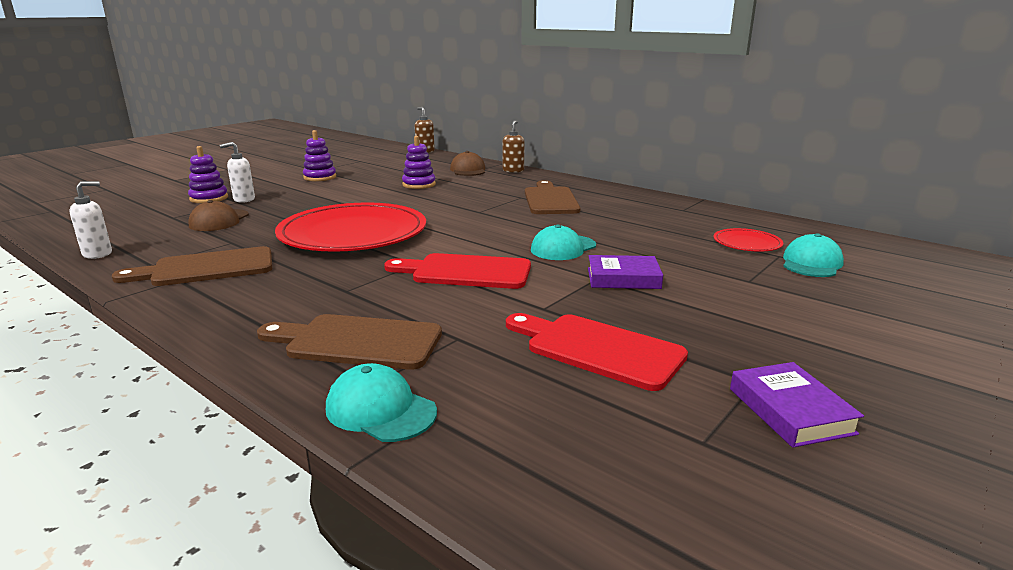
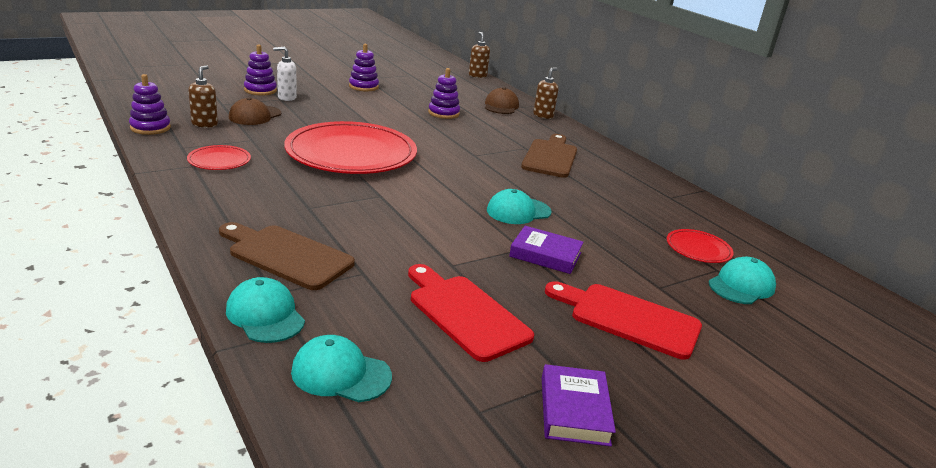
camera: 15 degrees right, 5 degrees up
(98, 254) = (150, 128): white soap dispenser -> purple stacking toy
(164, 238) = (204, 124): none -> brown soap dispenser
(207, 268) = (219, 160): brown cutting board -> red plate
(466, 272) = (415, 214): red cutting board -> red cutting board (628, 319)
(521, 448) = (341, 374): none -> turquoise cap

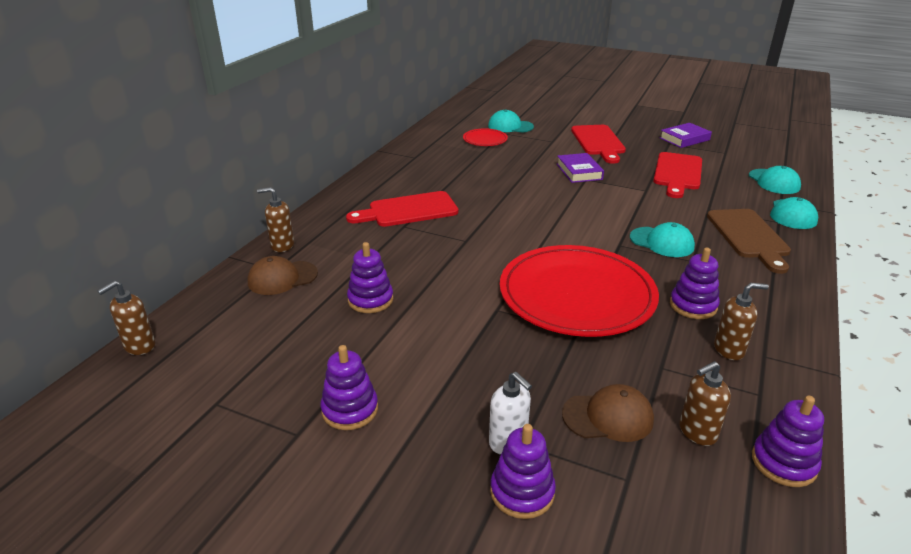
camera: 120 degrees left, 5 degrees up
(219, 160) = (729, 349): red plate -> brown soap dispenser
(270, 175) = (693, 305): none -> purple stacking toy
(518, 211) = (539, 193): turquoise cap -> turquoise cap (662, 242)
(550, 157) = (408, 210): brown cutting board -> red cutting board

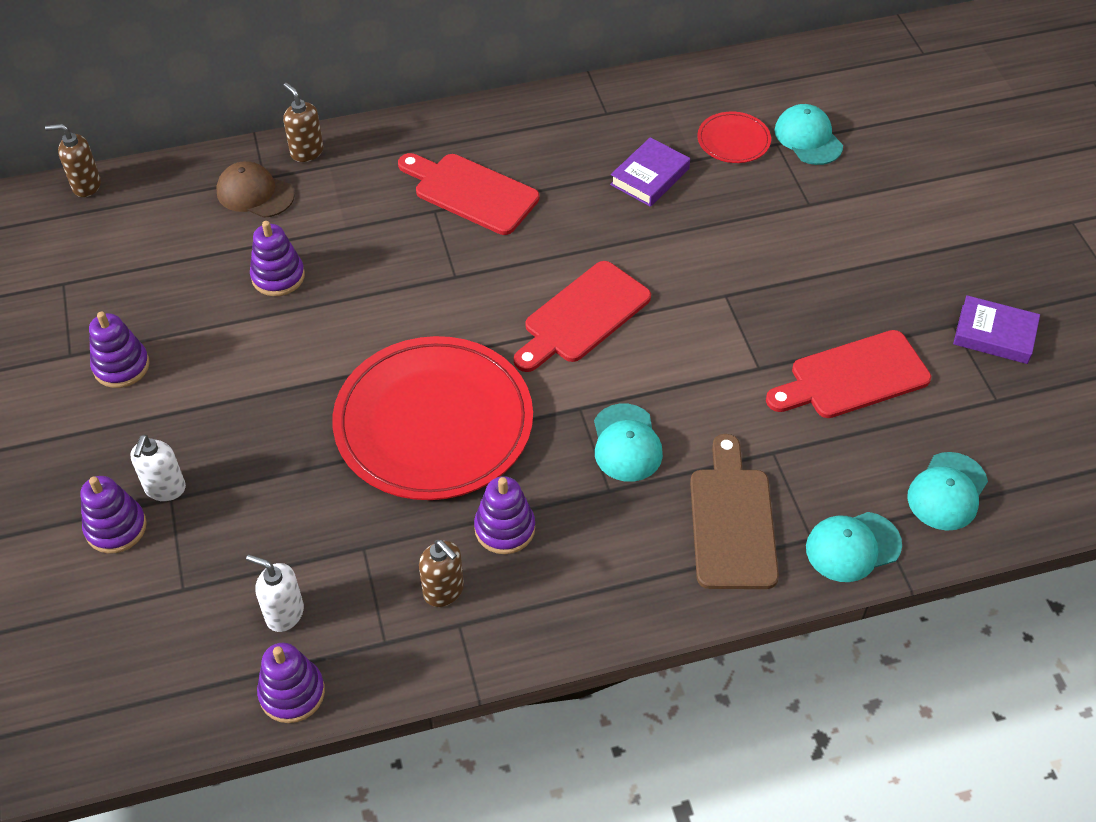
camera: 50 degrees right, 20 degrees up
(579, 172) = (740, 278): purple book -> purple book (650, 177)
(598, 142) = (864, 250): red cutting board -> red cutting board (583, 316)
(608, 417) = (253, 540): brown cap -> none
(697, 432) = (284, 613): brown soap dispenser -> white soap dispenser
(749, 236) = (732, 521): brown cutting board -> brown cutting board turned 135 degrees clockwise

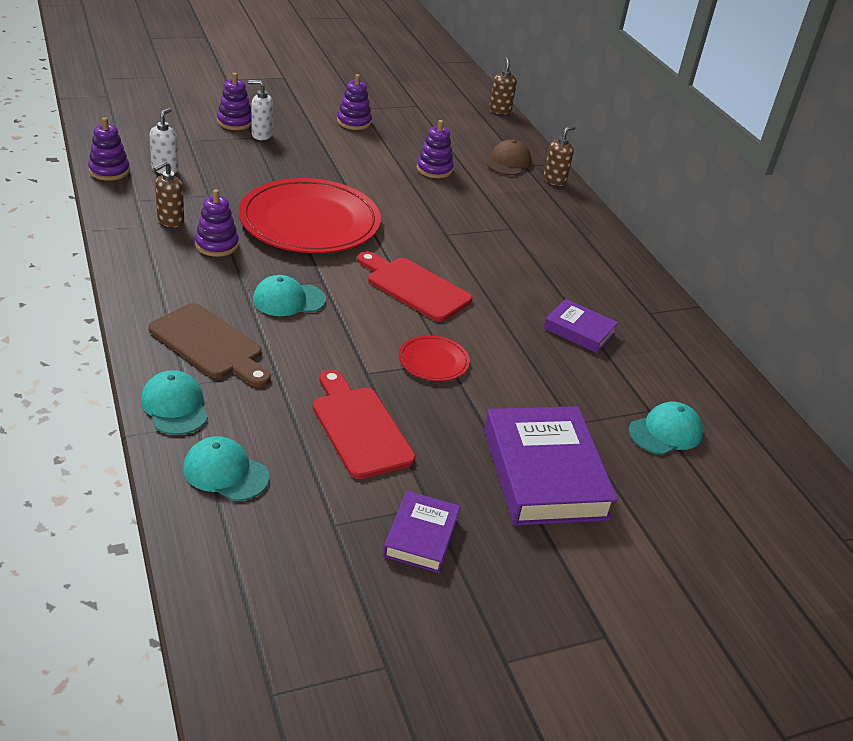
camera: 80 degrees right, 15 degrees down
(471, 192) = (534, 244): red cutting board -> none
(732, 521) = (209, 344): brown cutting board -> brown cutting board turned 45 degrees clockwise
(733, 140) = (643, 383): red plate -> red plate (433, 361)
(888, 236) = (544, 473): none -> purple book

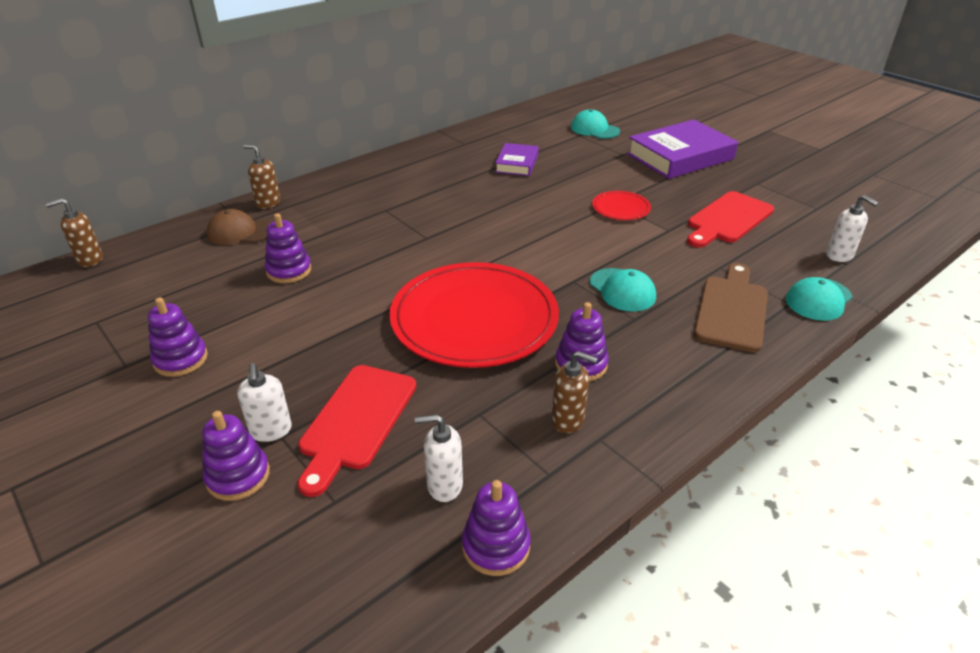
camera: 105 degrees left, 0 degrees up
(226, 472) = (839, 256): turquoise cap -> white soap dispenser
(414, 287) = (533, 235): red cutting board -> red cutting board (356, 421)
(421, 536) = (782, 181): purple book -> none

